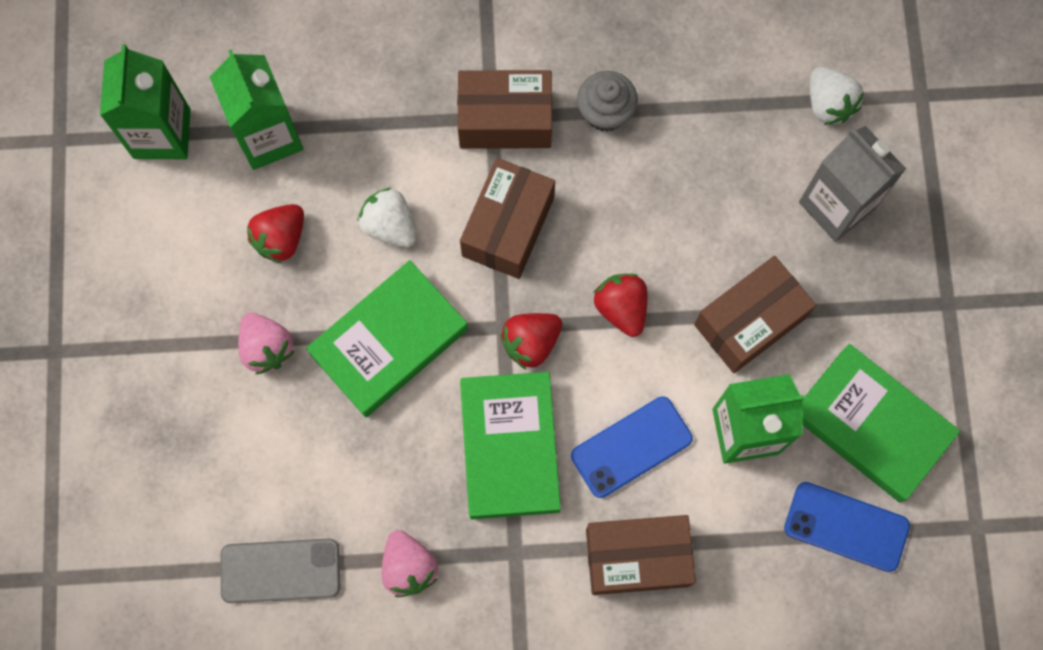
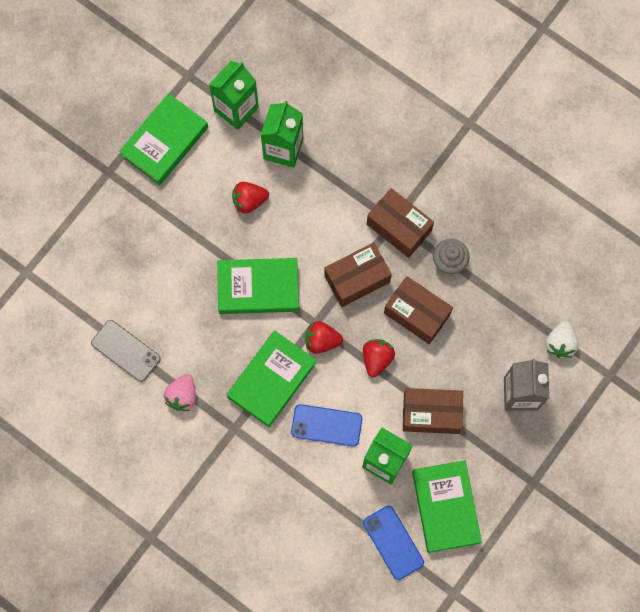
camera: 40 degrees right, 0 degrees up
(100, 250) = (164, 142): none -> green book
(267, 348) = (202, 246): pink strawberry -> none
(390, 226) = (303, 234): white strawberry -> none
(637, 557) = (286, 476): brown box -> brown box (417, 314)

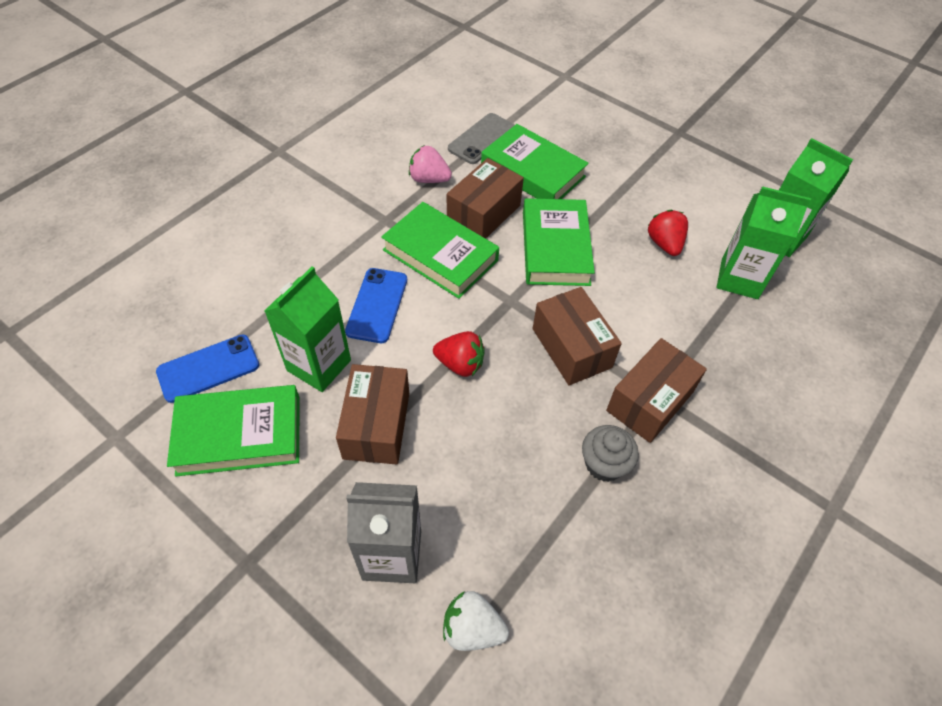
camera: 90 degrees right, 20 degrees down
(164, 142) = (724, 175): green book -> green book (533, 171)
(321, 341) = (487, 306): red strawberry -> none
(417, 314) = (523, 416): brown box -> brown box (483, 213)

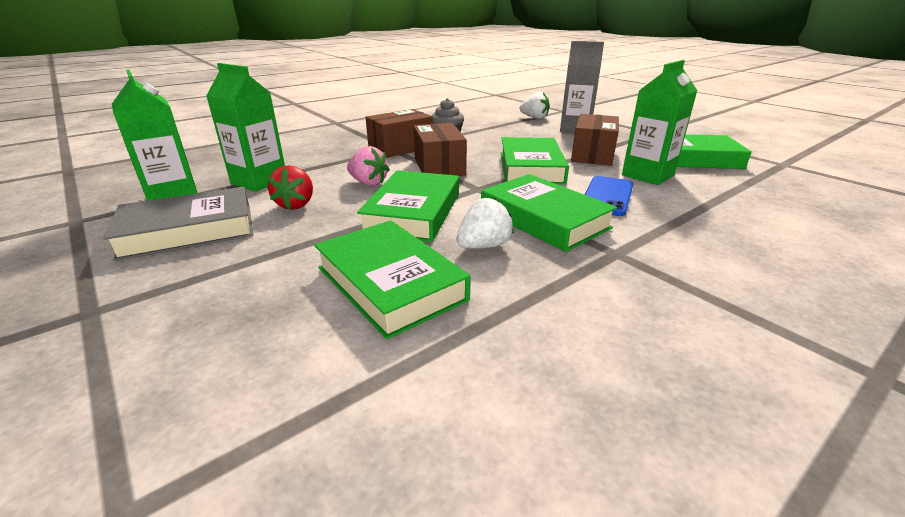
camera: 165 degrees left, 25 degrees down
(208, 368) = (743, 181): blue phone -> none
(429, 179) = (558, 291): pink strawberry -> pink strawberry (368, 183)
(460, 364) = (530, 167): red strawberry -> green book
(482, 139) = (451, 346): grey phone -> none
(483, 213) = (484, 246): brown box -> white strawberry
(711, 198) = (189, 231): none -> grey book

